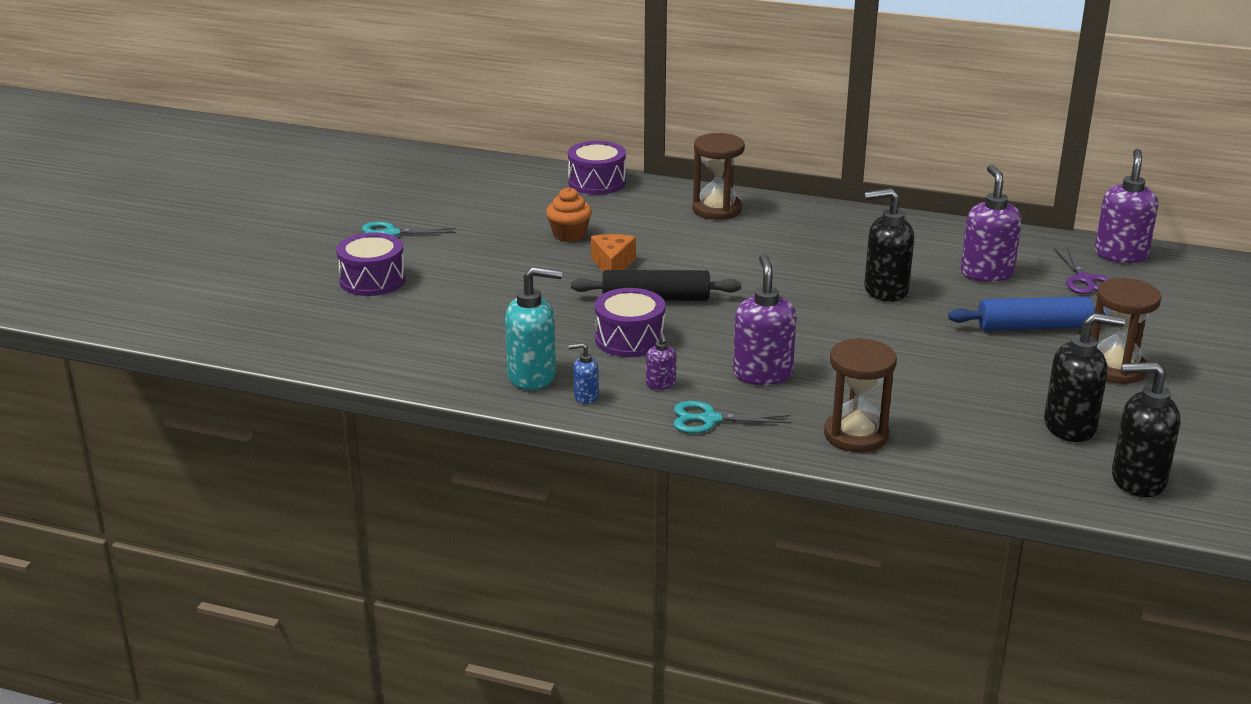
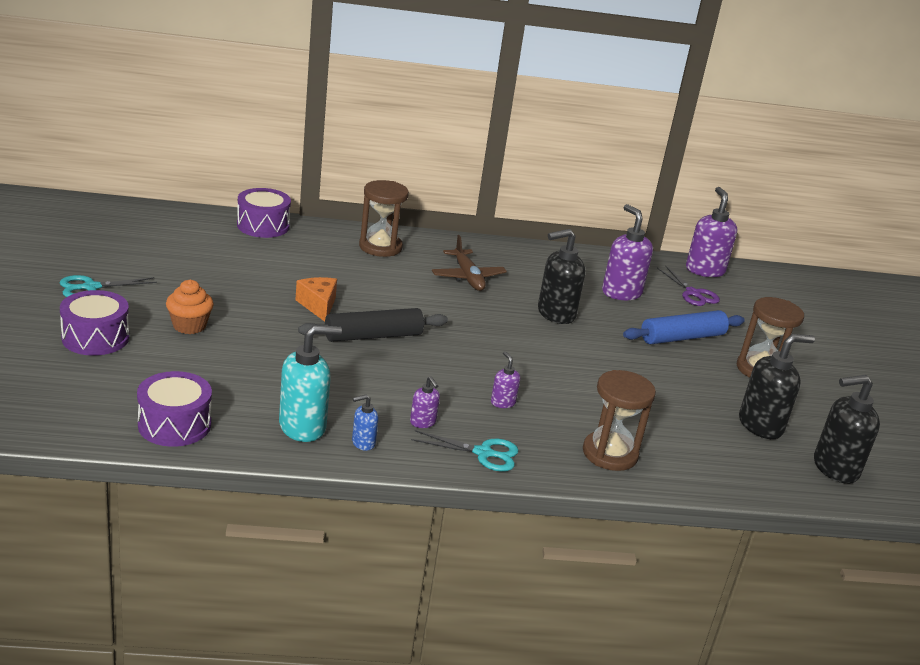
camera: 25 degrees left, 0 degrees up
(569, 235) = (264, 278): orange cupcake -> orange cupcake (189, 326)
(629, 339) = (372, 379): purple drum -> purple drum (174, 425)
(709, 419) = (483, 453): turquoise scissors -> turquoise scissors turned 150 degrees counterclockwise
(762, 374) = (502, 402): purple soap dispenser -> purple soap dispenser, size x0.50
(801, 246) = (468, 277): none -> brown plane

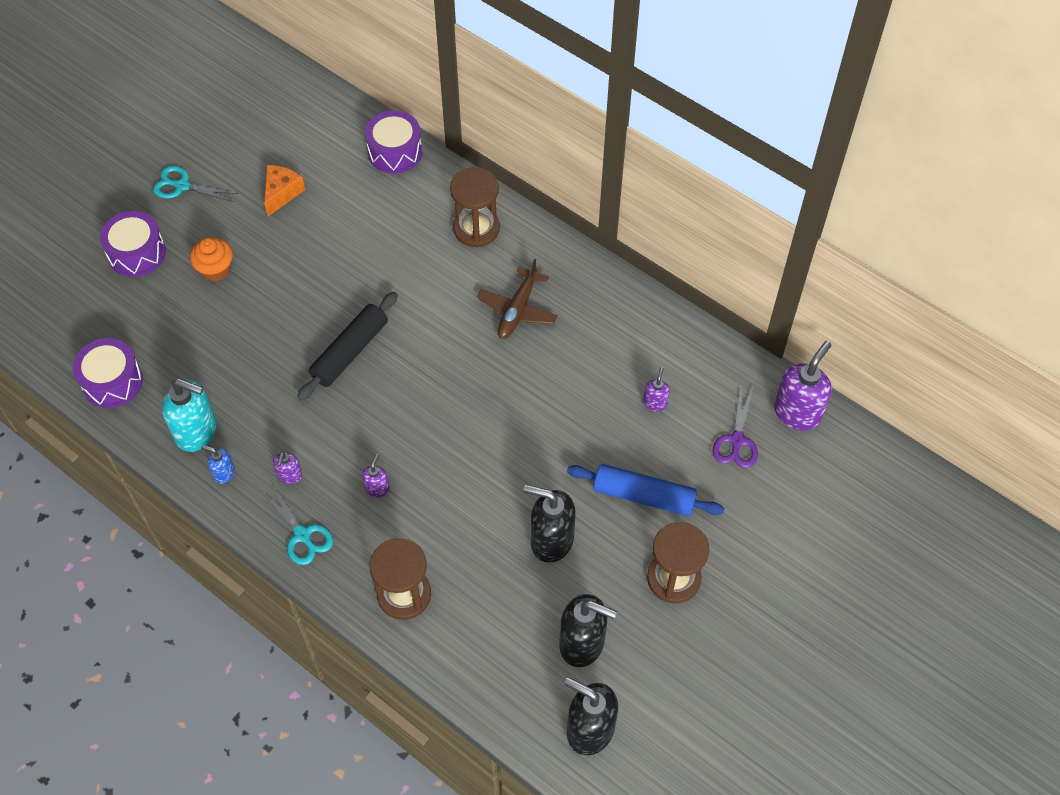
camera: 45 degrees right, 30 degrees up
(318, 305) = (340, 290): orange cheese -> orange cheese (281, 193)
(373, 336) = (350, 352): black rolling pin -> black rolling pin turned 75 degrees counterclockwise
(555, 314) = (549, 401): black soap dispenser -> black soap dispenser (551, 540)
(621, 292) = (655, 403): purple soap dispenser -> purple soap dispenser, size x0.50

